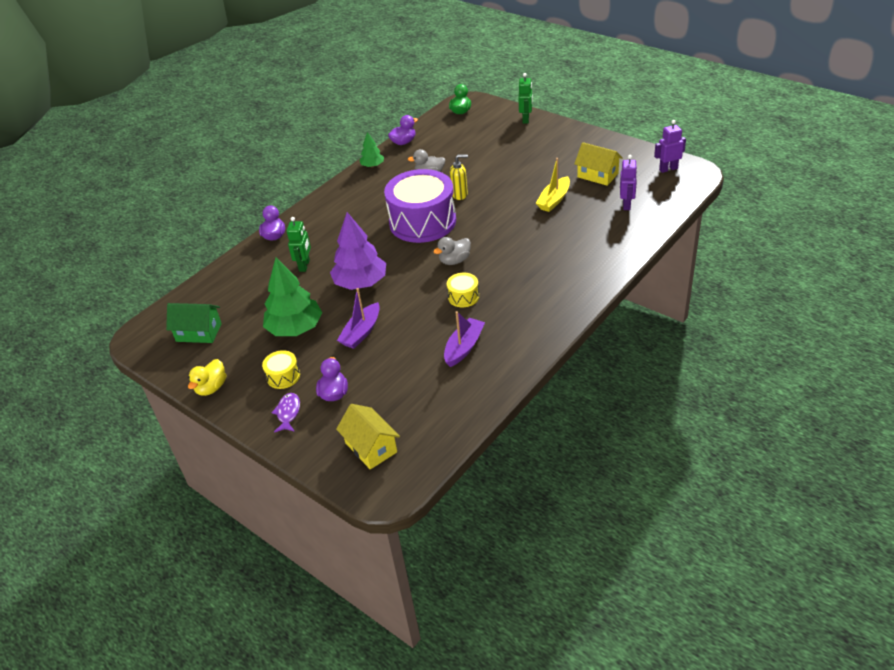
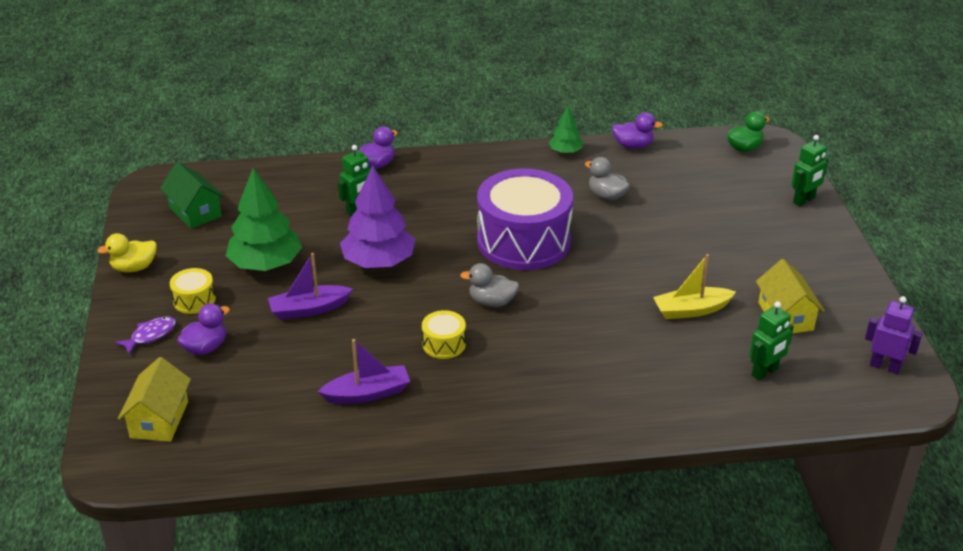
camera: 40 degrees right, 5 degrees down
(460, 195) = (602, 238): yellow soap dispenser -> none
(627, 205) = (765, 372): purple robot -> green robot

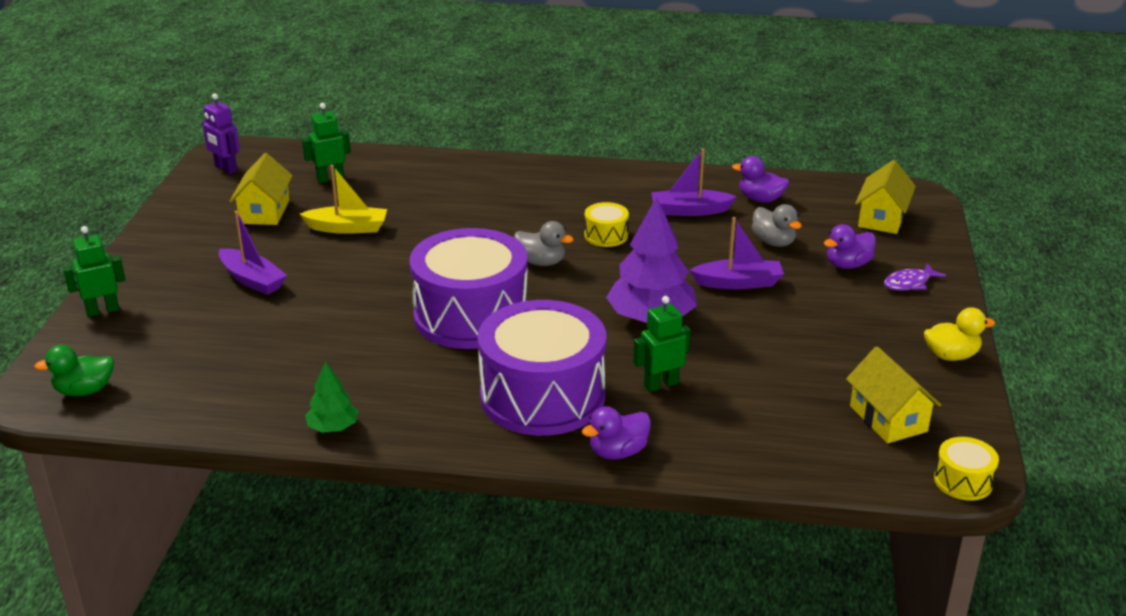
camera: 165 degrees left, 5 degrees down
(194, 300) = (868, 309): yellow drum -> yellow drum (963, 481)
(195, 212) = (888, 418): green house -> yellow house
(266, 264) = (787, 335): green tree -> none
(440, 190) = (542, 396): none -> purple drum
(606, 196) = (331, 353): grey duck -> grey duck (773, 242)
(633, 146) = (230, 421): purple duck -> purple duck (760, 199)
(721, 244) = (252, 280): none -> purple boat

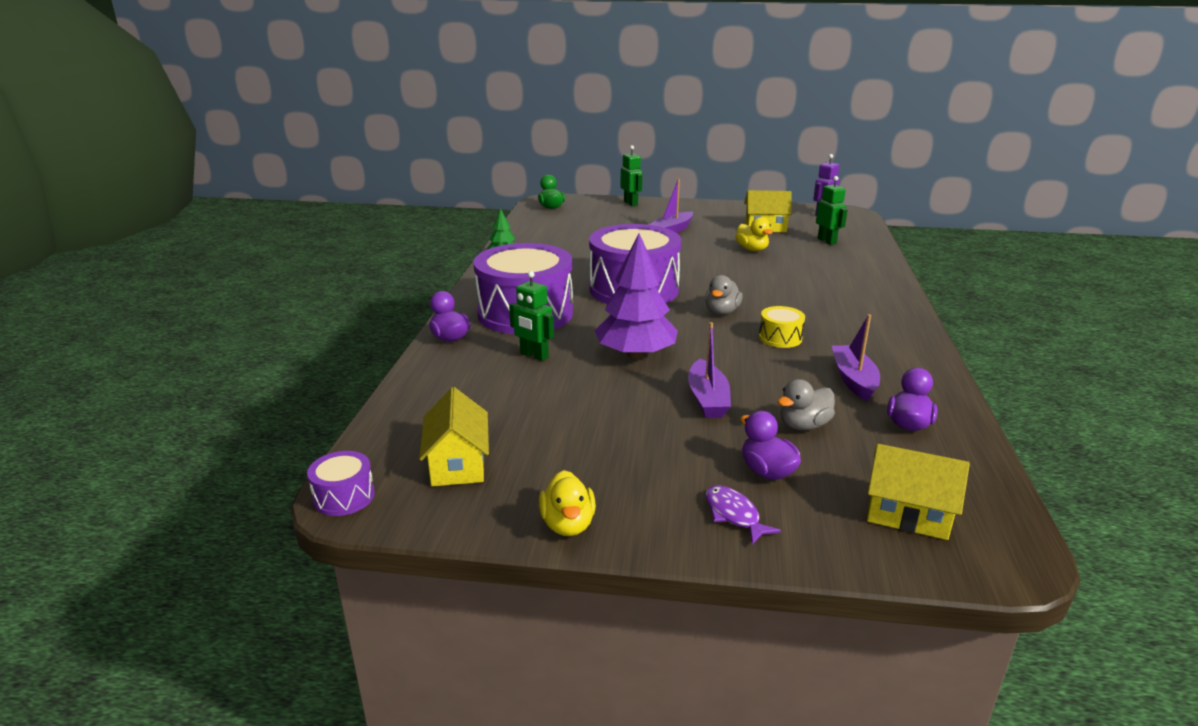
camera: 90 degrees right, 5 degrees down
(347, 228) = (752, 249): yellow boat -> yellow duck
(661, 384) = (534, 356): green robot -> green robot turned 150 degrees clockwise
(888, 418) = (458, 464): yellow house -> yellow house turned 75 degrees counterclockwise
(963, 481) = (344, 497): yellow drum -> purple drum

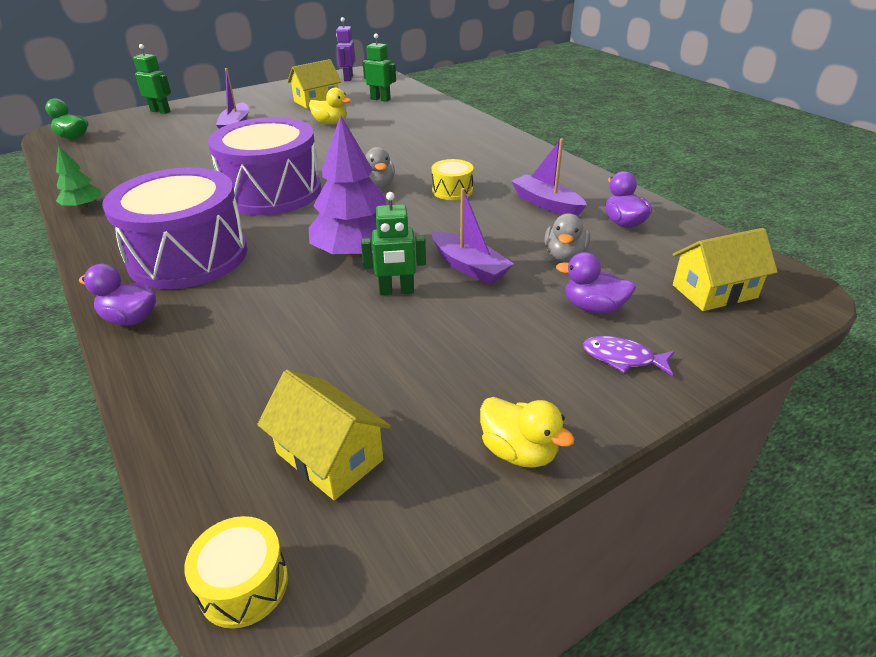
camera: 40 degrees left, 10 degrees up
(344, 497) = (243, 584): purple drum -> yellow drum
(534, 356) = (257, 297): green robot -> green robot (396, 291)

